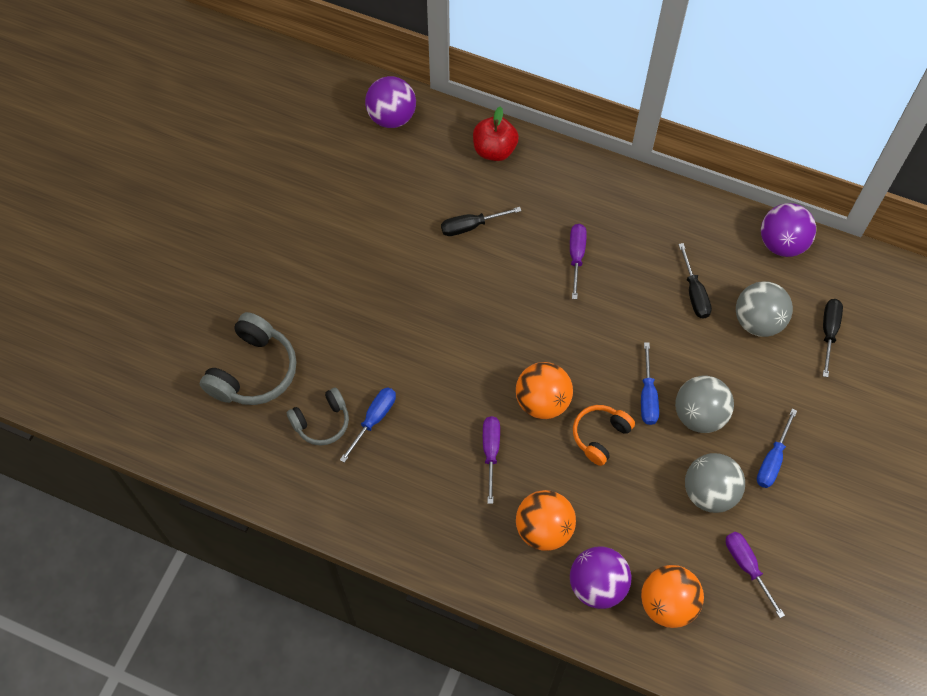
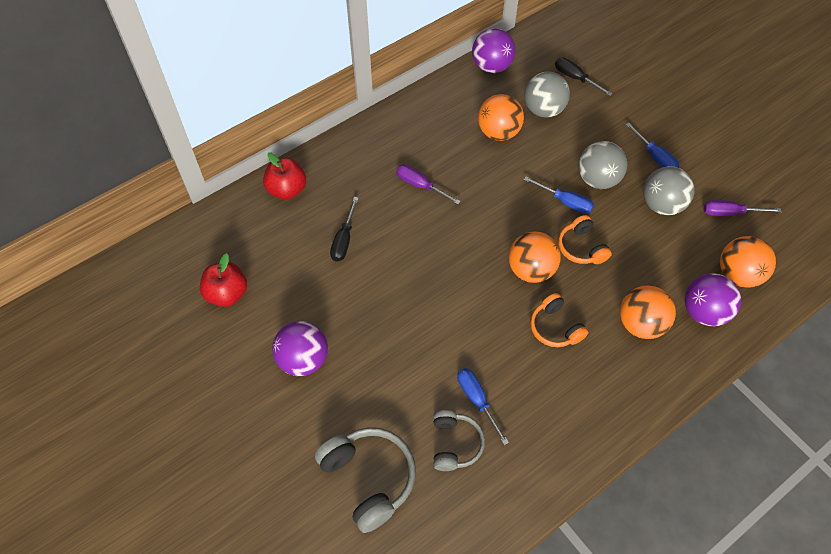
camera: 60 degrees left, 5 degrees down
(357, 169) = (227, 294): none -> red apple
(392, 117) = (198, 244): purple ball -> purple ball (303, 359)
(490, 452) = (555, 327): purple screwdriver -> orange headphones
(694, 293) = (498, 132): black screwdriver -> orange ball

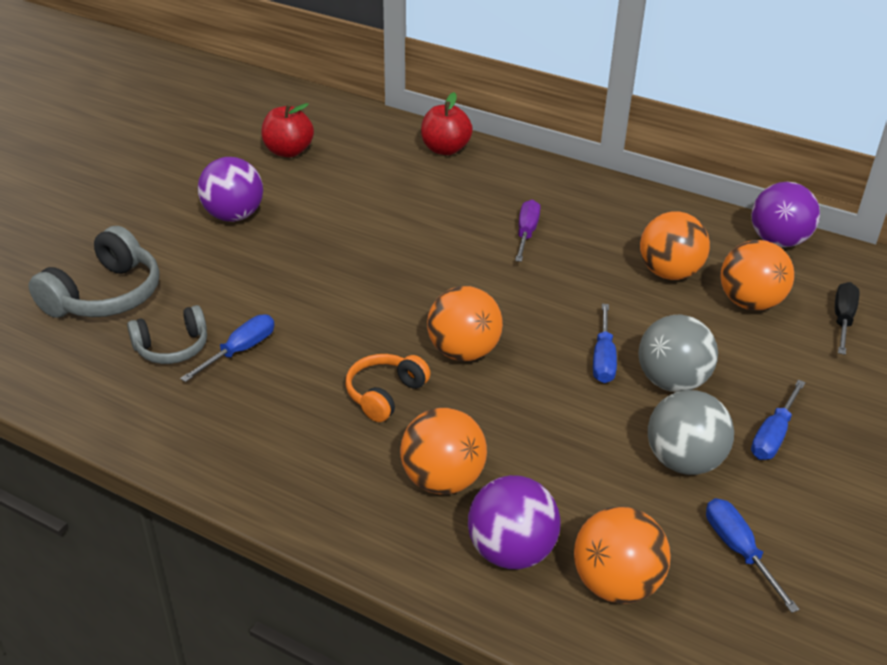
camera: 65 degrees right, 20 degrees down
(344, 240) = (405, 201): black screwdriver -> none
(543, 110) = (749, 303): grey ball -> orange ball
(581, 247) = (536, 391): orange headphones -> none
(730, 213) = (738, 550): purple screwdriver -> blue screwdriver

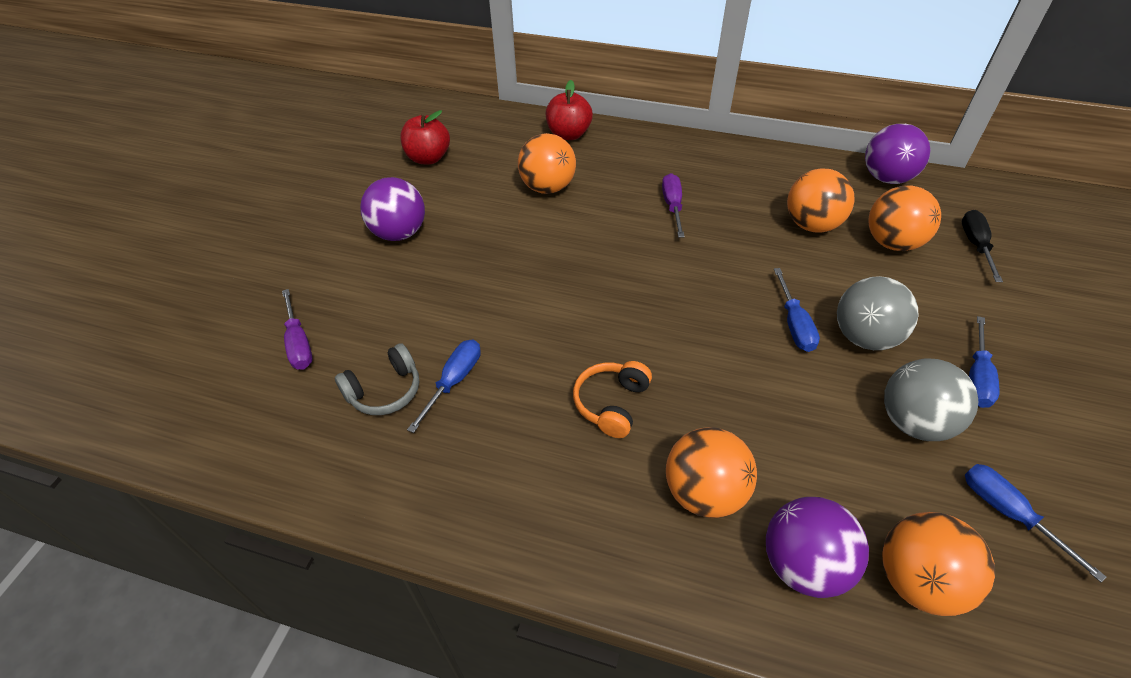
camera: 10 degrees left, 10 degrees up
(105, 295) = (299, 343): grey headphones -> purple screwdriver
(463, 352) = (666, 341): orange ball -> orange ball (547, 188)

